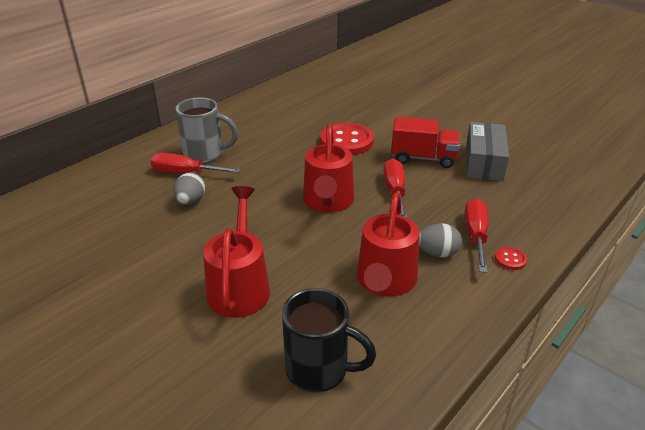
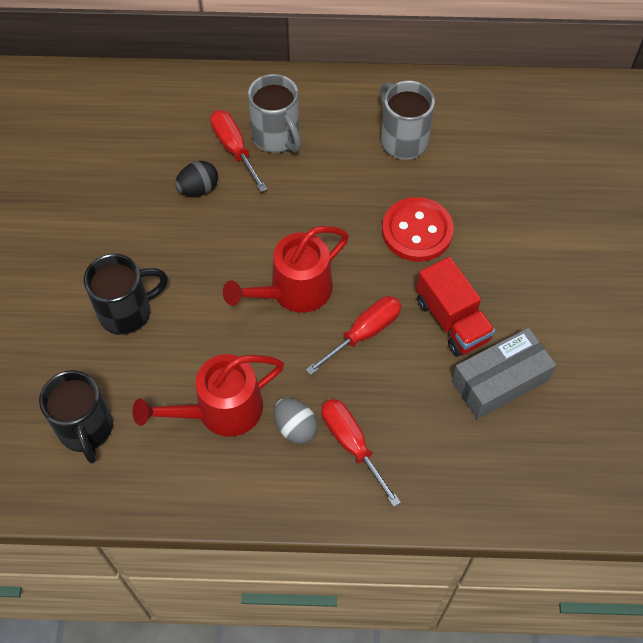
camera: 50 degrees right, 25 degrees up
(191, 201) = (198, 189): grey egg -> black egg
(240, 286) = (127, 312): red watering can -> black mug
(279, 118) = (402, 140): none -> grey mug
(475, 235) = (352, 444): red screwdriver -> red screwdriver turned 90 degrees counterclockwise
(510, 259) = (339, 493): red button -> none

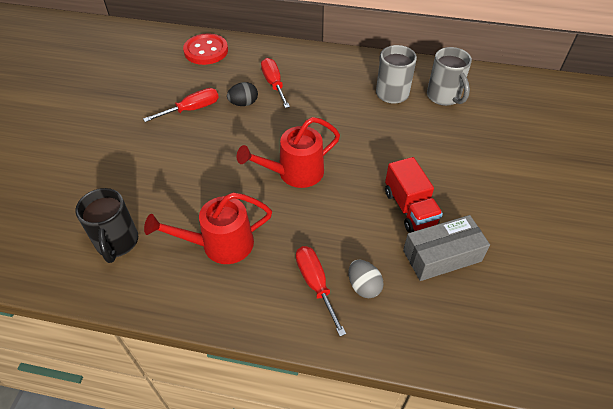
camera: 10 degrees right, 10 degrees down
(127, 312) = (172, 170): black mug -> none
(277, 137) = (304, 81): grey mug -> grey mug (444, 97)
(295, 427) = (274, 265): grey egg -> grey egg (363, 286)
(364, 333) = (341, 207): red screwdriver -> red screwdriver (192, 109)
(417, 231) = (392, 147): red button -> red button (206, 51)

